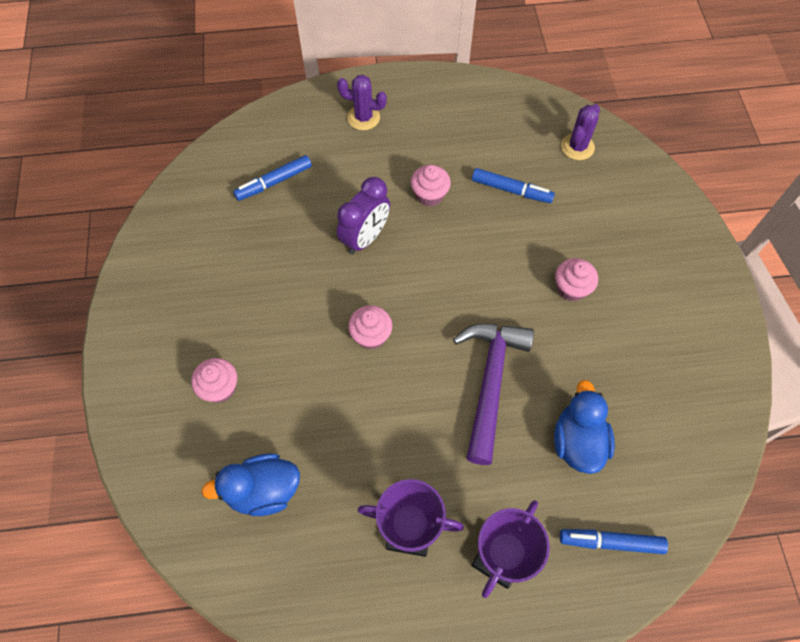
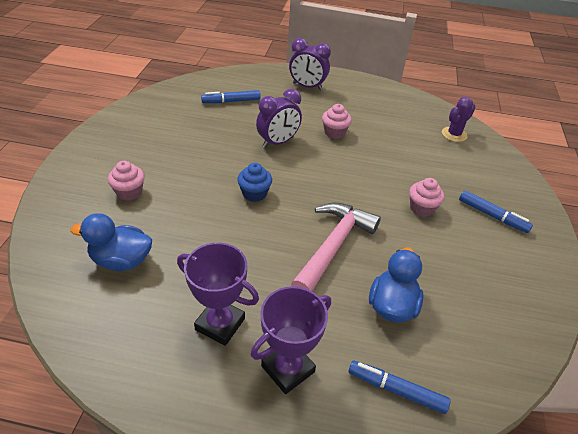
camera: 15 degrees right, 20 degrees down
(363, 117) = (307, 87): purple cactus -> purple clock
(371, 335) = (254, 194): pink cupcake -> blue cupcake
(490, 382) = (333, 246): purple hammer -> pink hammer
(511, 190) = (395, 144): blue marker -> blue marker (492, 216)

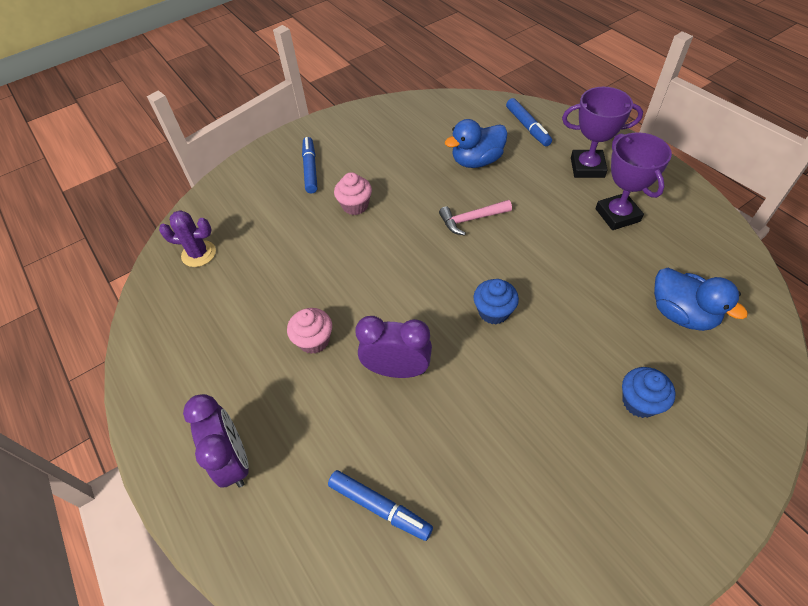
camera: 130 degrees left, 10 degrees up
(129, 192) = (639, 402): pink cupcake -> blue cupcake
(333, 246) = (471, 219): pink hammer -> pink hammer, size x0.56

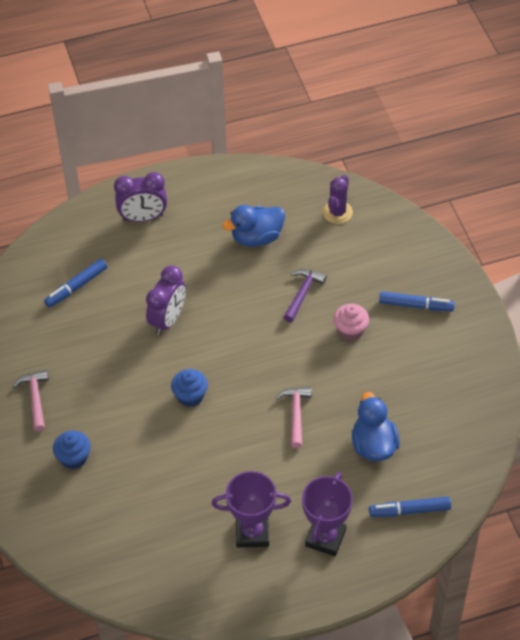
camera: 105 degrees right, 0 degrees up
(314, 340) = (216, 275): pink cupcake -> none
(319, 253) = (303, 293): none -> purple hammer
(584, 486) = (35, 398): none -> pink hammer
(681, 314) = (129, 525): blue duck -> blue duck (257, 237)

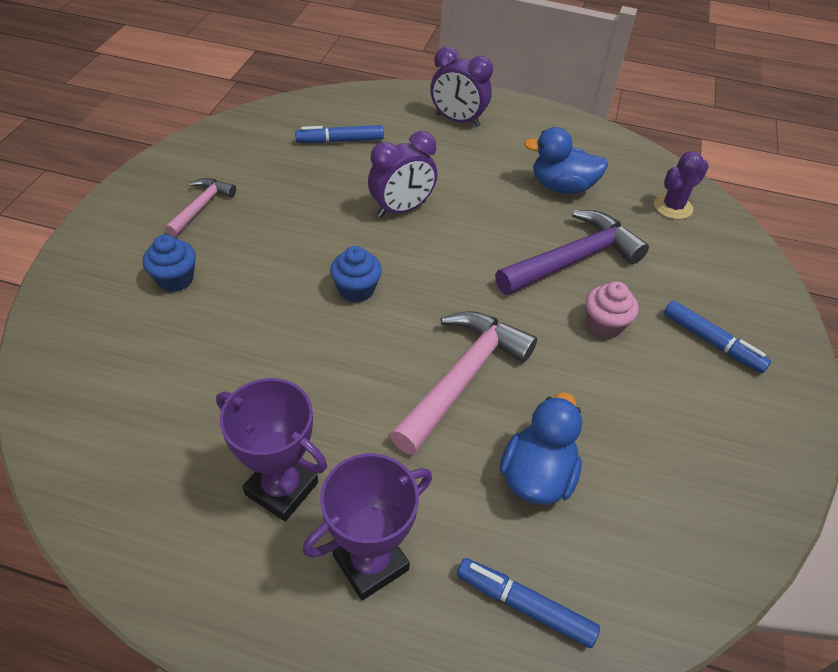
camera: 30 degrees right, 5 degrees down
(296, 414) = (463, 377): pink hammer -> pink hammer, size x1.78
(303, 293) = (573, 259): purple hammer -> purple hammer, size x1.78

